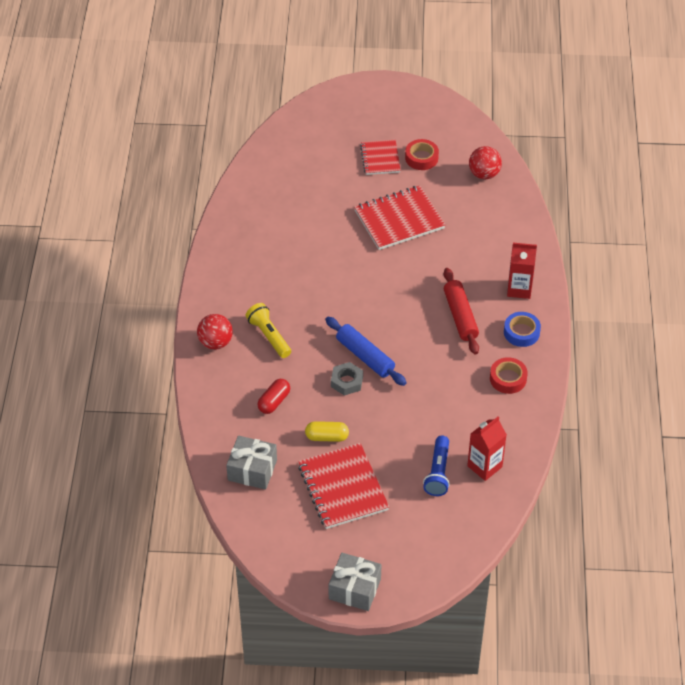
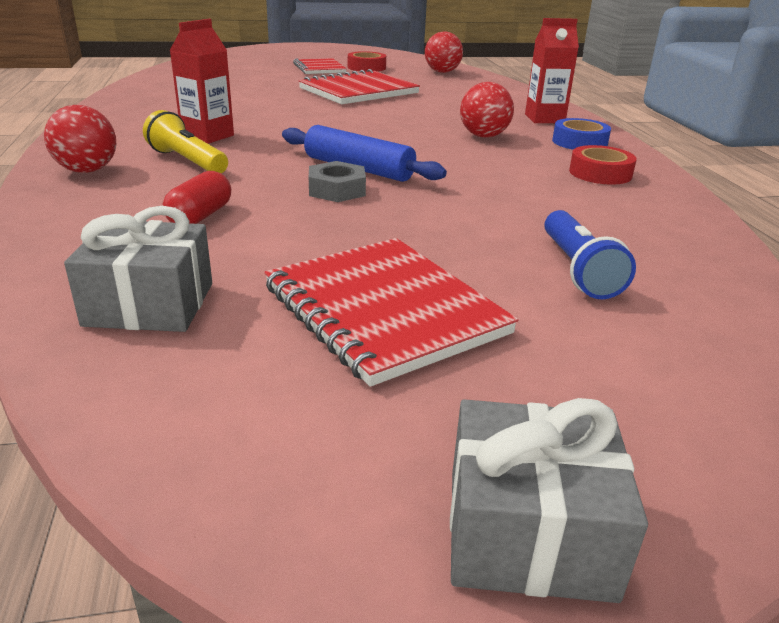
camera: 15 degrees left, 20 degrees down
(327, 437) = (320, 246): yellow capsule -> none
(460, 316) = (483, 136): red rolling pin -> red ball
(484, 466) = (659, 255): red carton -> red carton (207, 136)

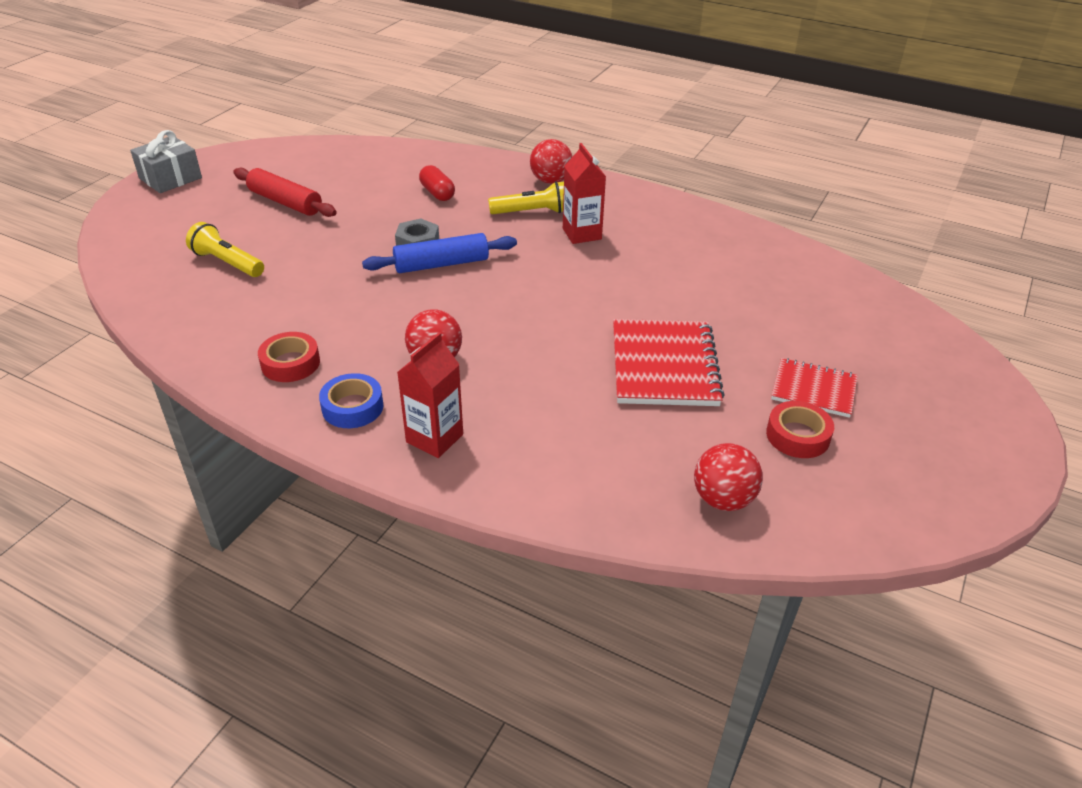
camera: 130 degrees right, 10 degrees up
(150, 304) = (367, 163): grey gift -> none
(384, 310) = (285, 202): red notebook -> red rolling pin
(578, 270) = (227, 263): blue flashlight -> yellow flashlight

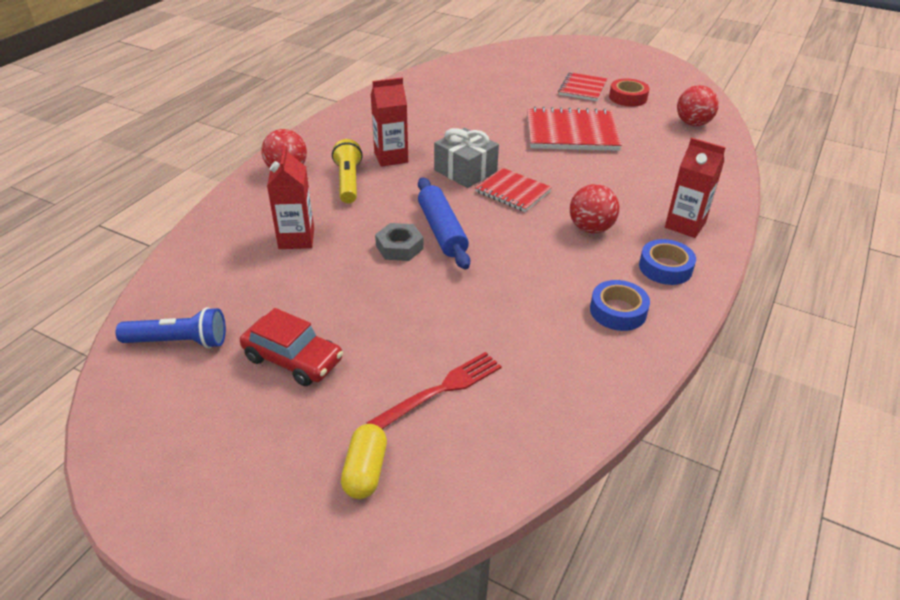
camera: 90 degrees left, 0 degrees up
(166, 234) = (365, 471): none -> yellow capsule
(170, 178) = (181, 510): grey gift -> grey gift (465, 171)
(227, 263) = (441, 390): yellow flashlight -> red fork
(285, 202) = (293, 359): red rolling pin -> red car
(290, 363) = (618, 311): red tape -> blue tape
(319, 160) = (179, 342): none -> blue flashlight
(437, 193) = (296, 239): red capsule -> red carton
(513, 310) = (513, 192): none -> red notebook

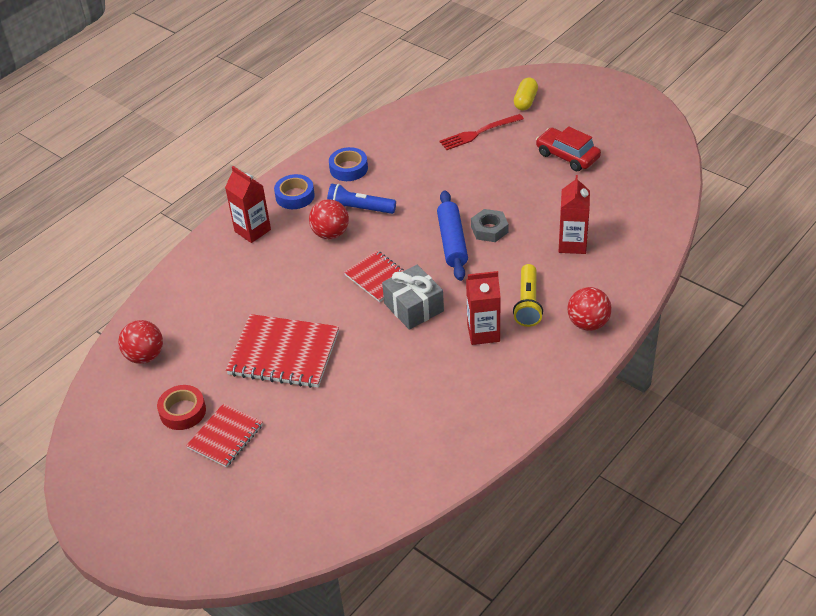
camera: 165 degrees left, 5 degrees up
(179, 342) = (643, 172): blue flashlight -> blue flashlight (359, 209)

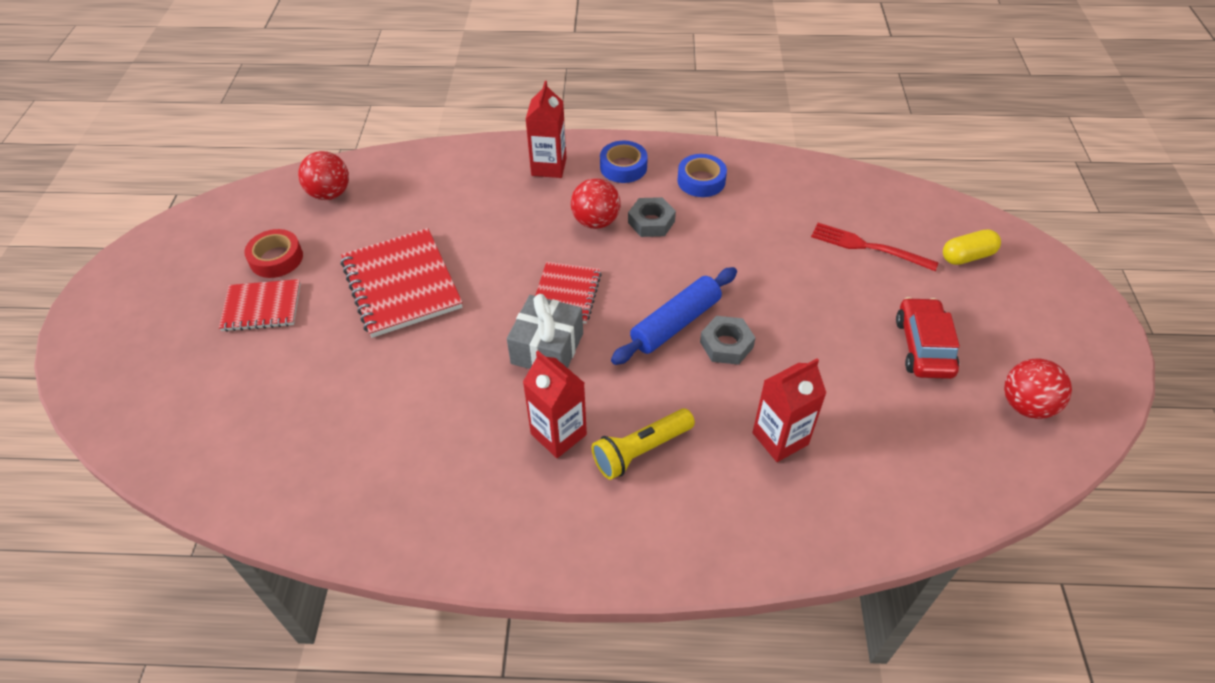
camera: 50 degrees right, 5 degrees up
(359, 209) = (651, 222): blue flashlight -> grey nut
(588, 323) = (659, 535): red ball -> red ball (1026, 405)

